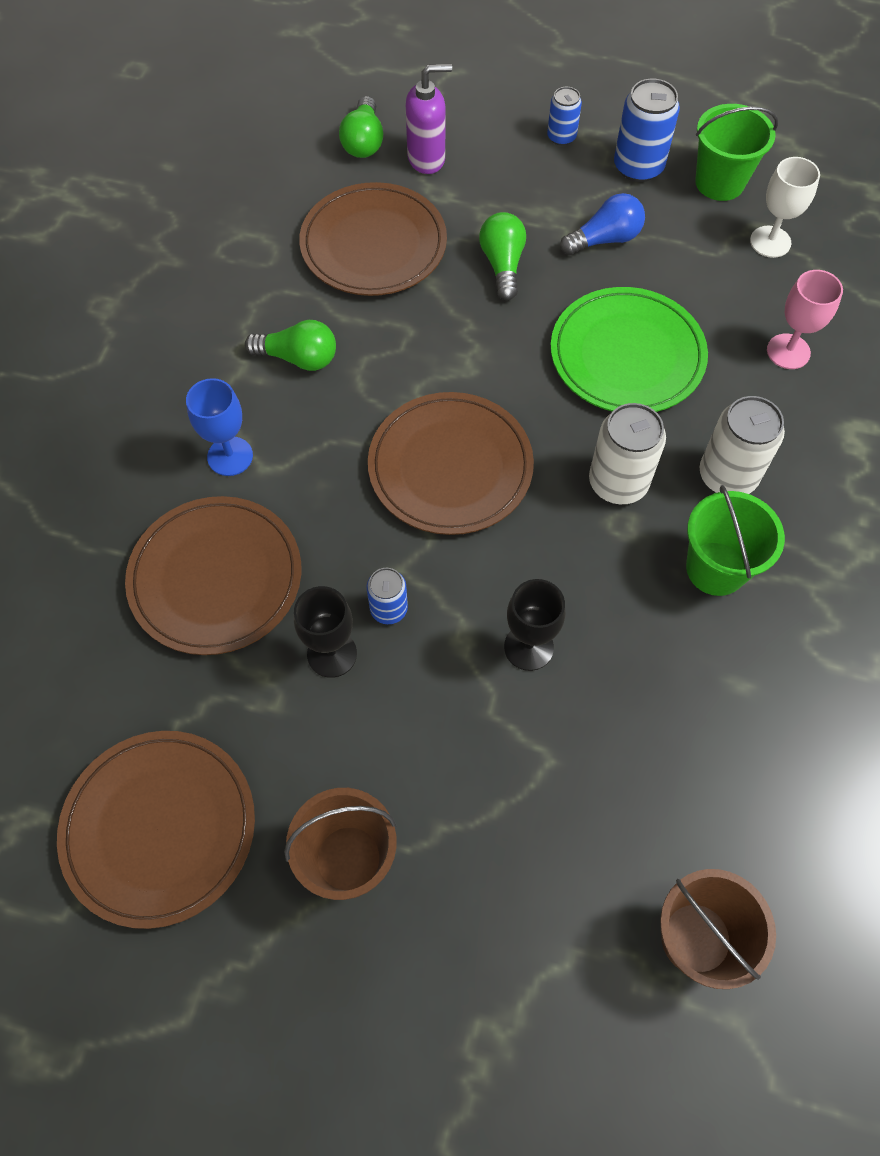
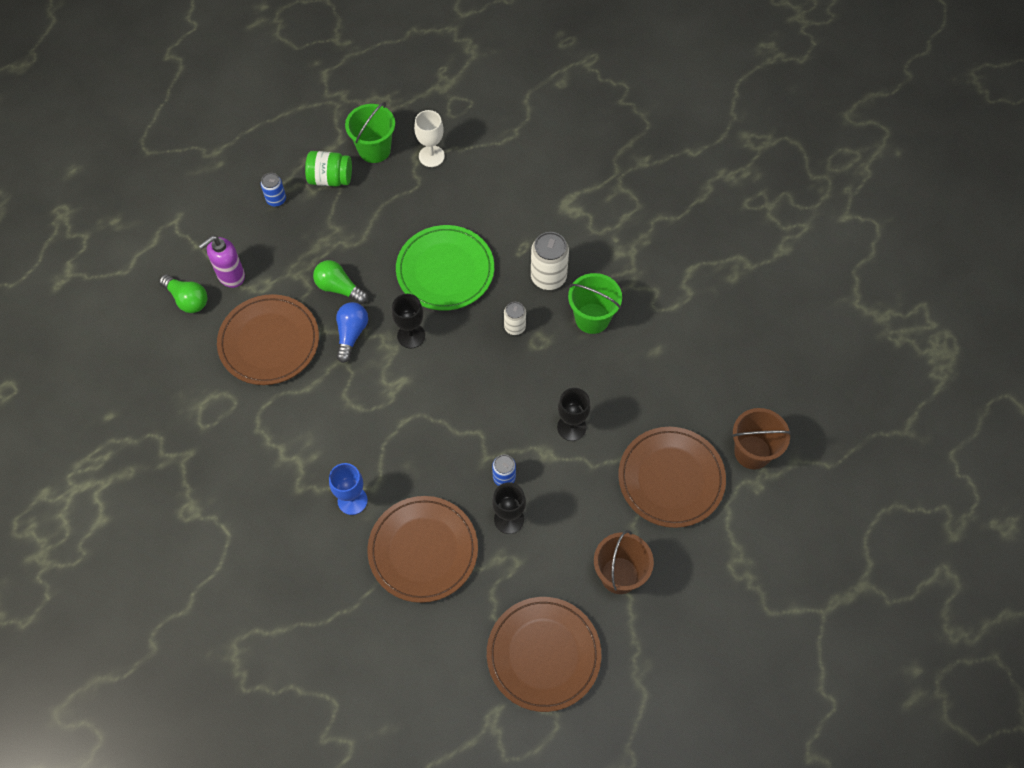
camera: 55 degrees left, 0 degrees up
(298, 358) = (315, 428): green light bulb -> none
(427, 159) = (231, 276): purple soap dispenser -> purple soap dispenser turned 150 degrees counterclockwise
(450, 467) = (445, 397): brown plate -> brown plate (671, 478)
(503, 377) = (411, 336): none -> black goblet
(604, 239) = (364, 228): blue light bulb -> blue light bulb (351, 334)
(618, 482) = (514, 327): white can -> white can, size x0.59
(638, 167) = (330, 178): blue can -> green jar
(788, 351) = (502, 199): pink goblet -> none

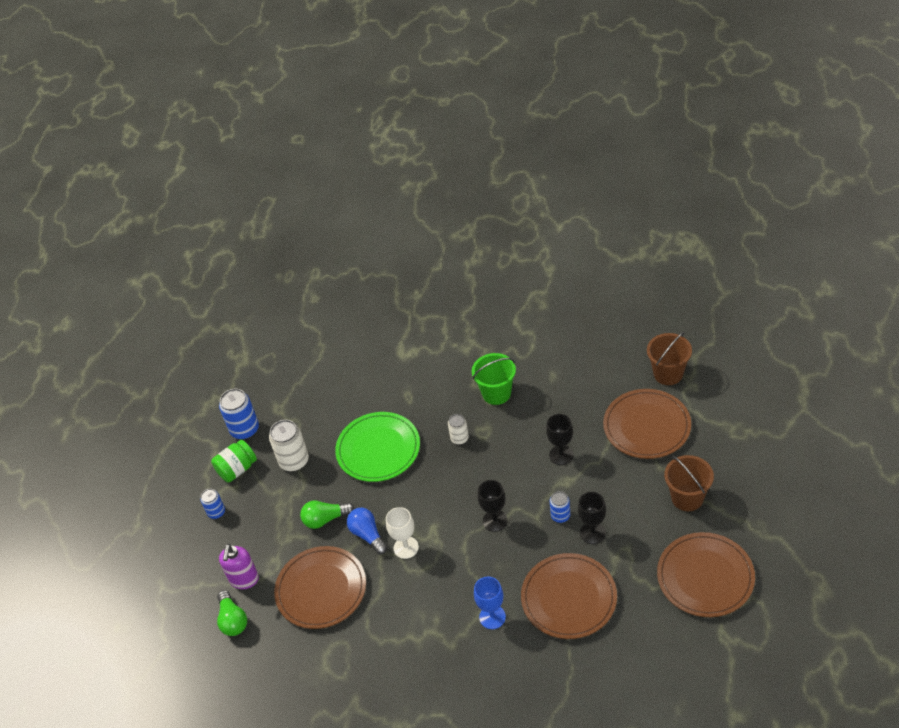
camera: 40 degrees left, 15 degrees down
(187, 299) = (233, 620): green light bulb -> green light bulb turned 75 degrees clockwise
(374, 149) = (245, 429): green bucket -> blue can
(411, 336) = (405, 500): black goblet -> black goblet (495, 521)
(431, 156) = (286, 401): white goblet -> white goblet (406, 547)
(548, 277) = (443, 396): white can -> white can (294, 461)

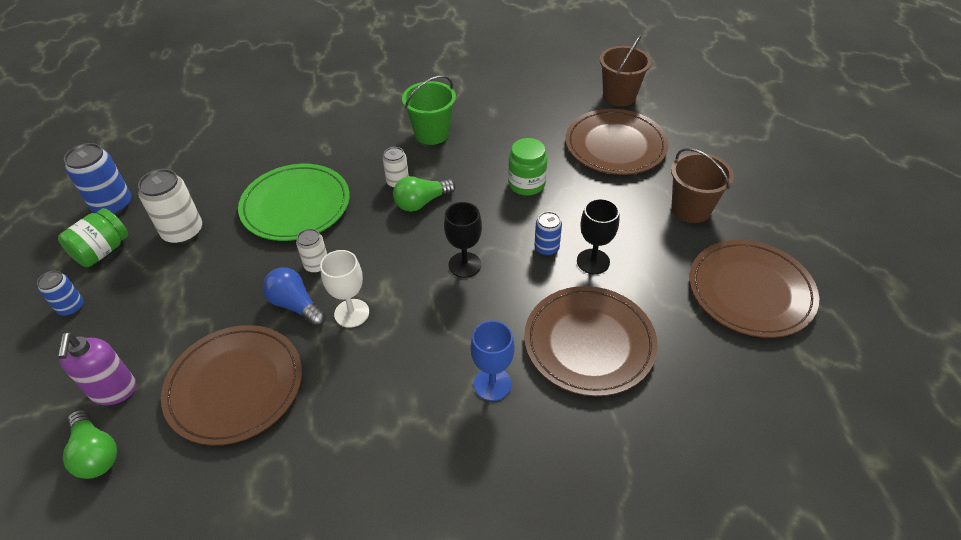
camera: 20 degrees left, 0 degrees up
(325, 519) = (233, 294): green light bulb -> green light bulb (422, 202)
(387, 504) = (316, 265): none -> white can
(561, 455) = (526, 184): black goblet -> green jar

